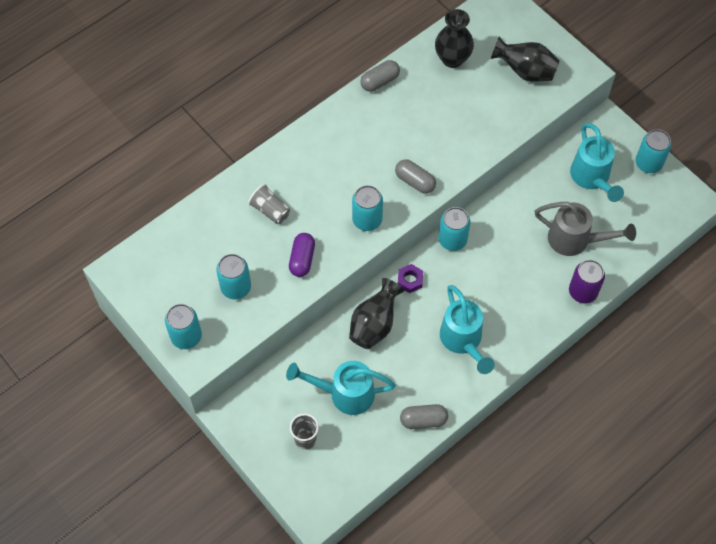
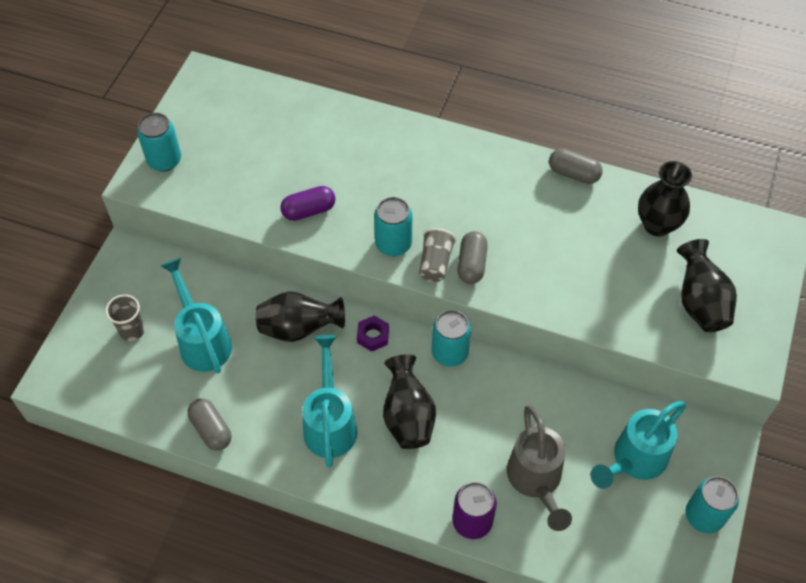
camera: 60 degrees right, 5 degrees down
(236, 287) = (242, 172): turquoise can -> none
(270, 210) = (348, 157): grey cup -> grey cup (435, 263)
(463, 341) = (330, 423): turquoise watering can -> turquoise watering can turned 135 degrees clockwise
(486, 290) = (408, 416): none -> black vase

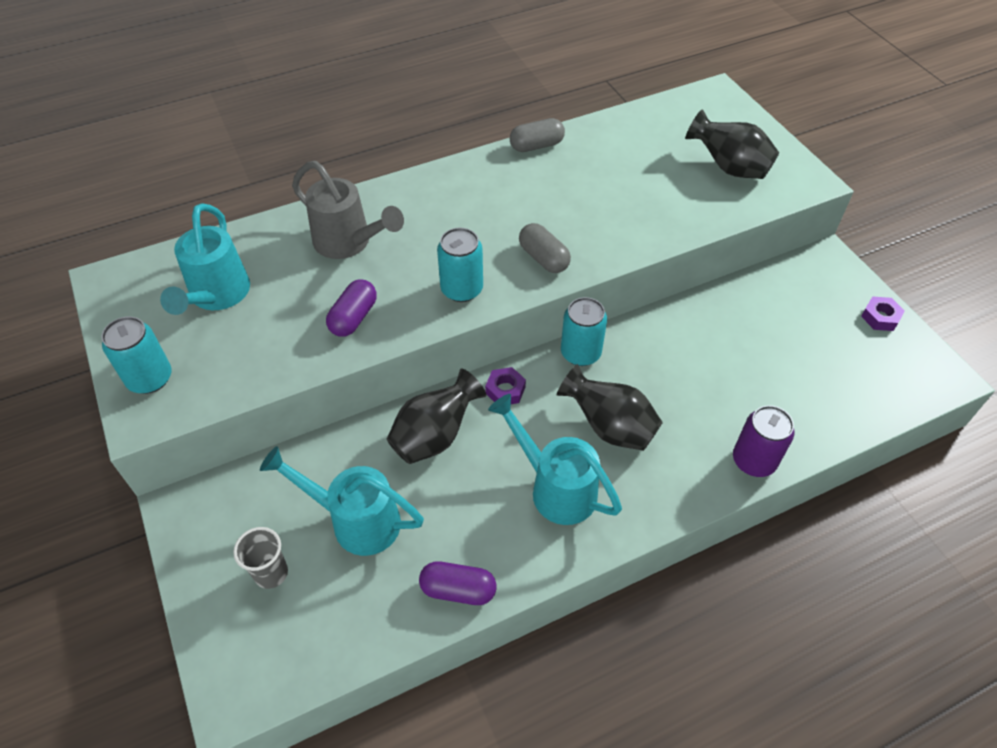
camera: 45 degrees left, 5 degrees down
(211, 430) = (458, 590): grey capsule -> purple capsule
(435, 263) = (514, 278): grey cup -> none
(536, 481) = (756, 390): grey watering can -> grey watering can (348, 243)
(634, 460) = (795, 319): turquoise watering can -> turquoise watering can (217, 296)
(657, 225) = (637, 139): black vase -> none
(704, 516) = (880, 317): turquoise can -> purple nut

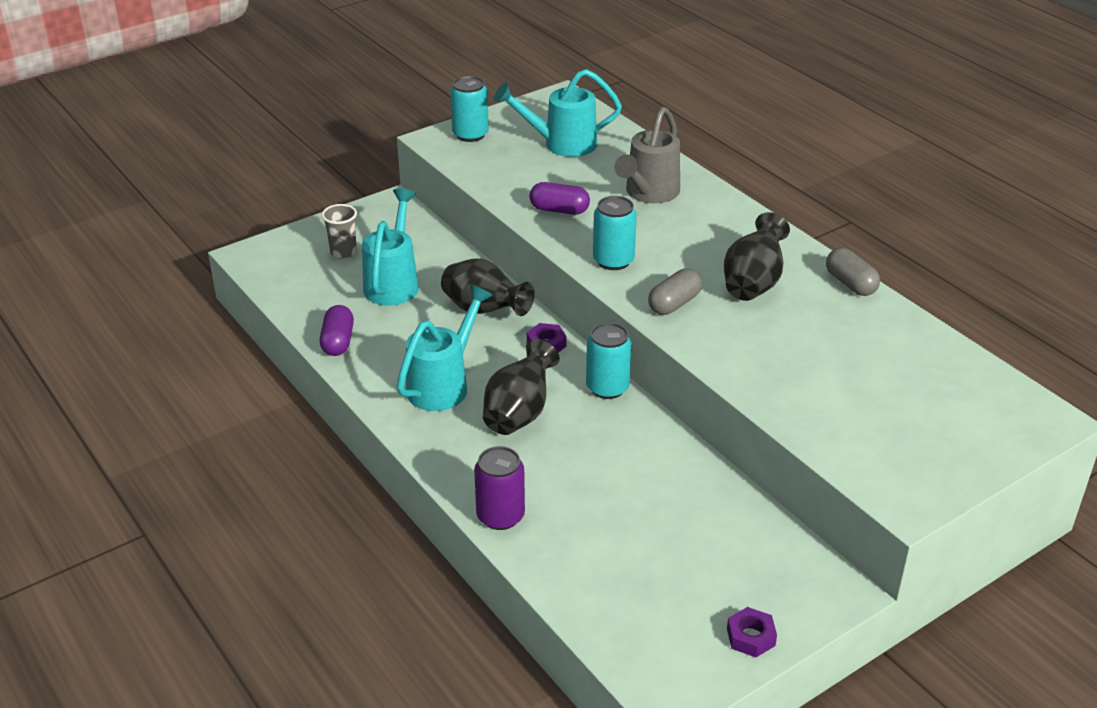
camera: 80 degrees right, 15 degrees down
(729, 168) = (893, 430): black vase -> black vase (753, 283)

